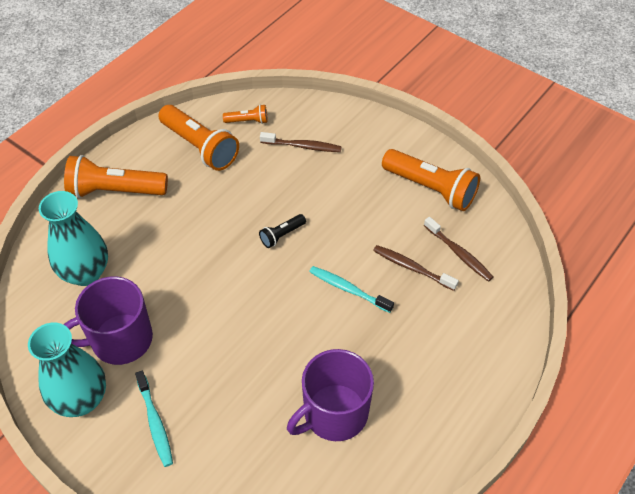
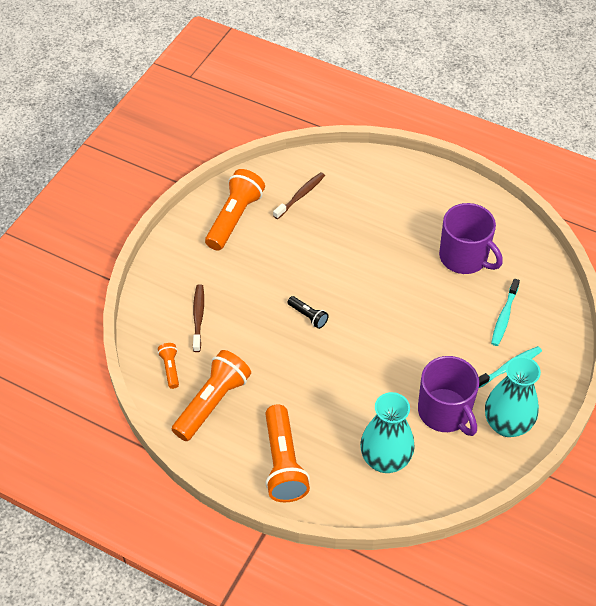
camera: 100 degrees left, 0 degrees up
(348, 289) = (353, 262): turquoise toothbrush -> turquoise toothbrush (504, 316)
(412, 268) = (322, 223): brown toothbrush -> none

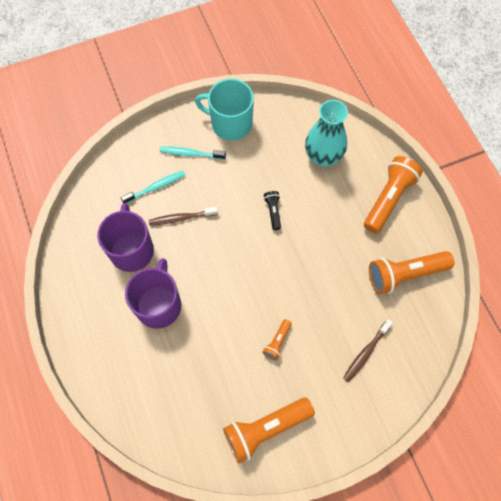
camera: 140 degrees left, 15 degrees up
(170, 368) = (417, 324): orange flashlight -> orange flashlight (277, 342)
(300, 196) = (193, 407): brown toothbrush -> brown toothbrush (181, 218)
(308, 316) = (284, 290): black flashlight -> black flashlight (273, 212)
(445, 412) = (259, 157): purple mug -> purple mug (159, 305)
(507, 424) = (230, 123): turquoise vase -> turquoise mug

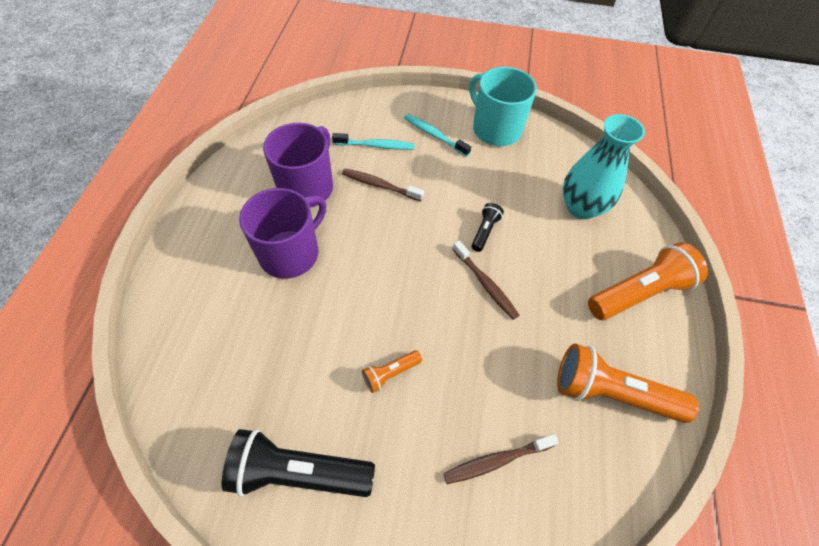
camera: 30 degrees right, 10 degrees down
(266, 429) = (298, 472): orange flashlight -> black flashlight
(296, 249) = (485, 284): none -> brown toothbrush

